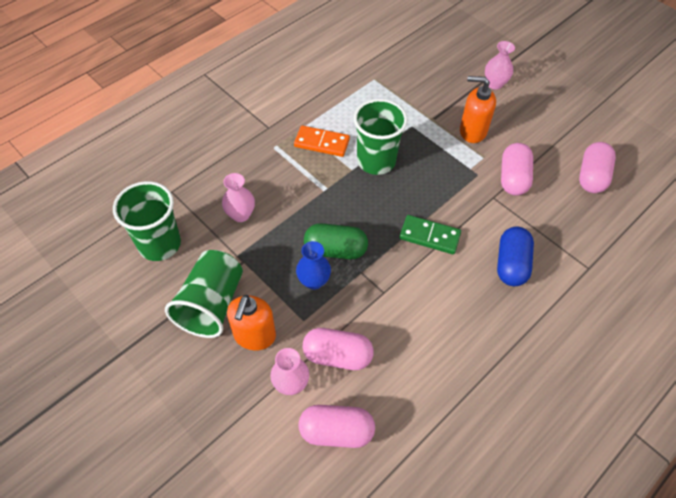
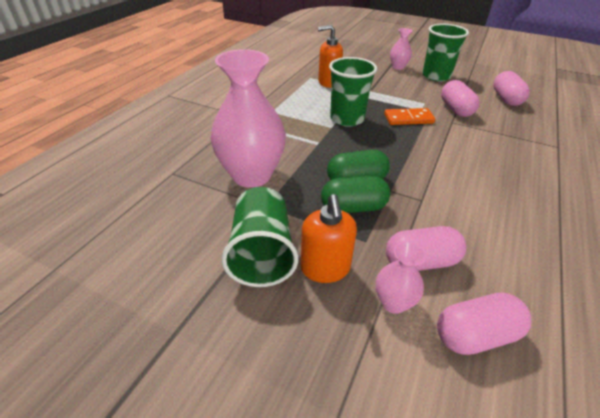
camera: 20 degrees left, 15 degrees down
(159, 244) = (178, 216): green cup -> green cup (436, 76)
(240, 215) = (251, 175): pink vase -> pink vase, size x2.13
(314, 281) = (353, 207): blue vase -> green capsule
(322, 143) = (295, 116): orange domino -> orange domino (408, 119)
(429, 236) = (426, 154): green domino -> none
(472, 131) = (404, 91): orange soap dispenser -> orange soap dispenser (328, 82)
(511, 264) = (503, 157): blue capsule -> none

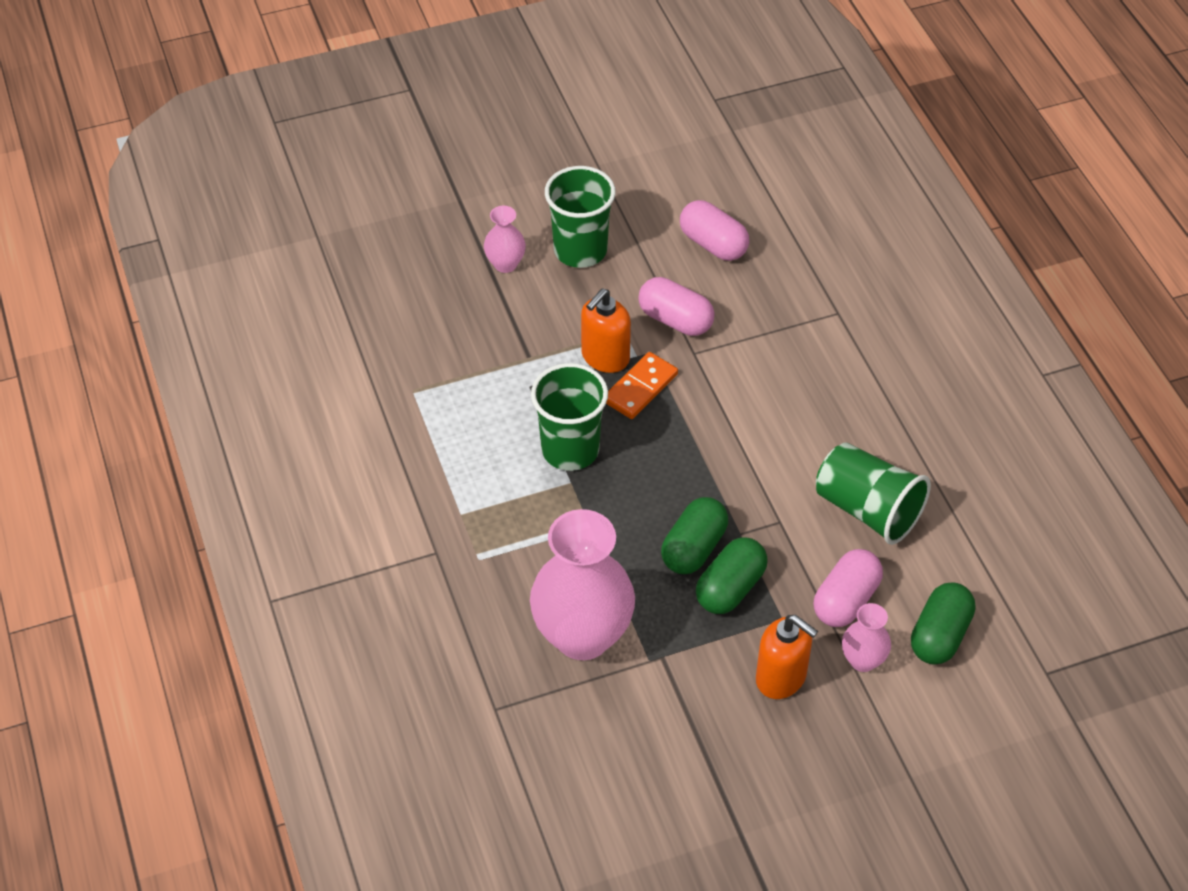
camera: 45 degrees left, 10 degrees up
(262, 253) = (713, 712): green cup -> green cup (868, 510)
(328, 82) = (454, 385): orange soap dispenser -> orange soap dispenser (605, 357)
(475, 335) = (939, 635): pink capsule -> green capsule

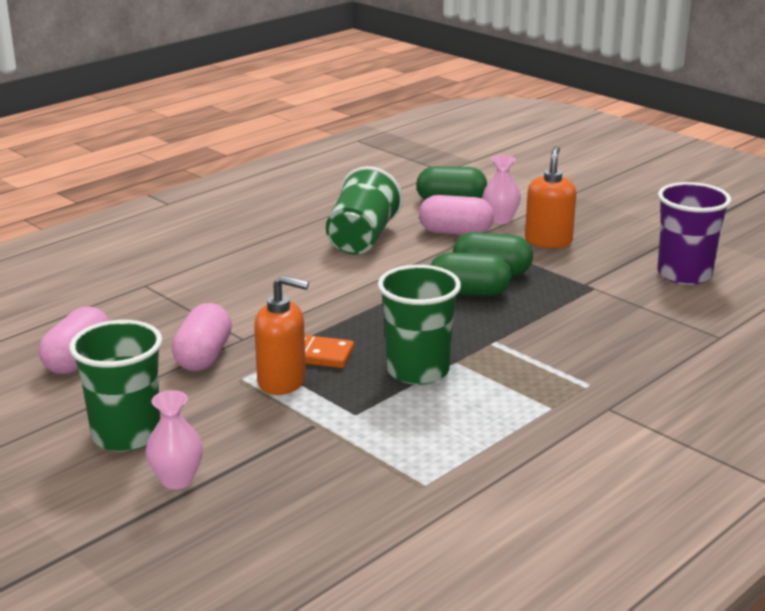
camera: 115 degrees left, 25 degrees down
(582, 636) = (607, 318): pink vase -> none
(635, 762) = (684, 274): none -> purple cup

